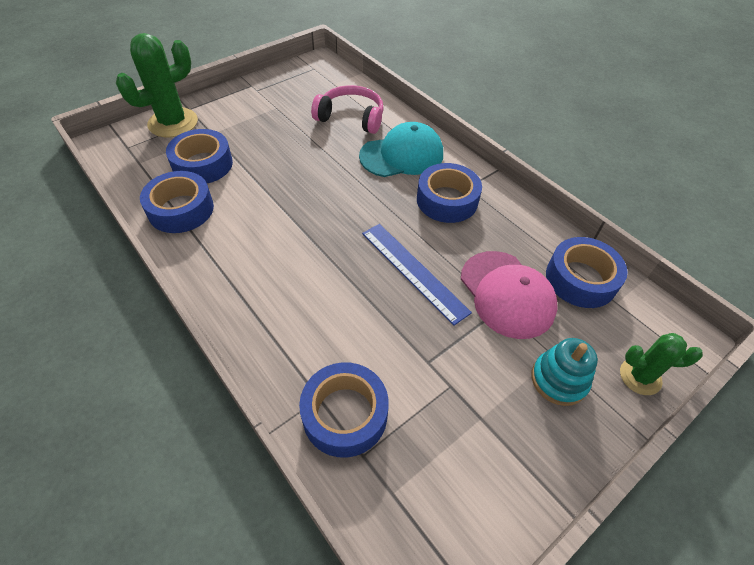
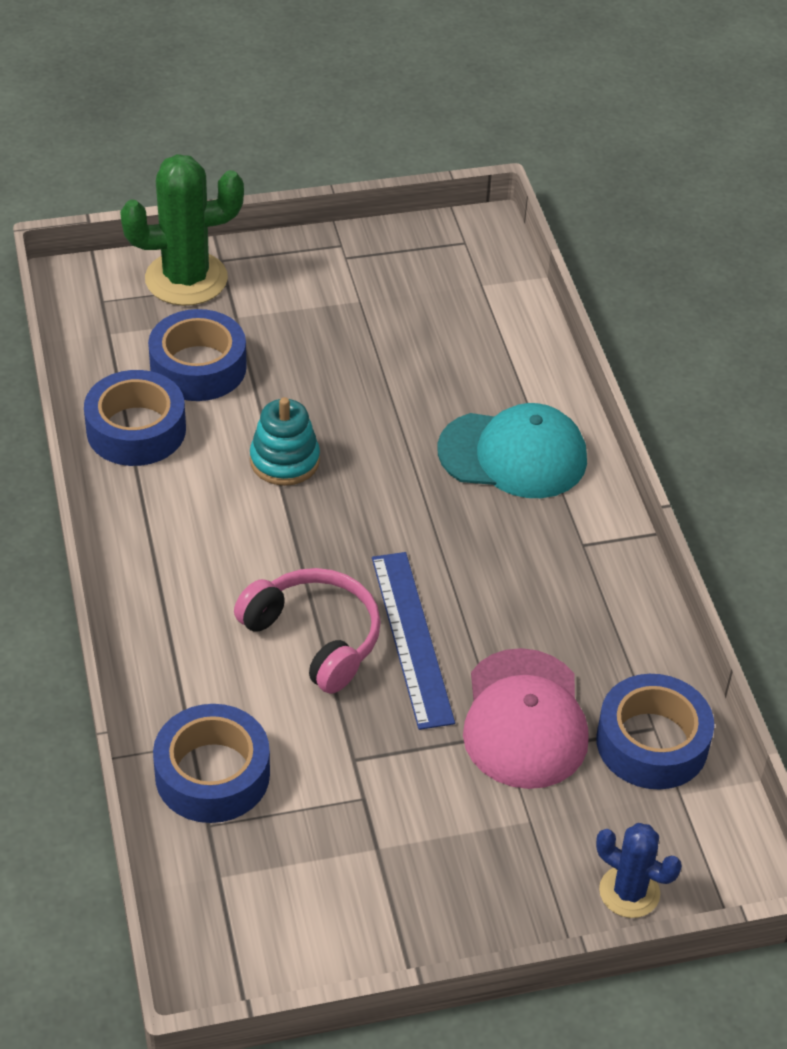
camera: 25 degrees right, 5 degrees down
(351, 117) = (472, 360): pink headphones -> pink headphones (315, 637)
(447, 200) = (534, 553): blue tape -> none
(559, 380) = (512, 849): turquoise stacking toy -> turquoise stacking toy (284, 460)
(640, 376) = (629, 892): green cactus -> blue cactus

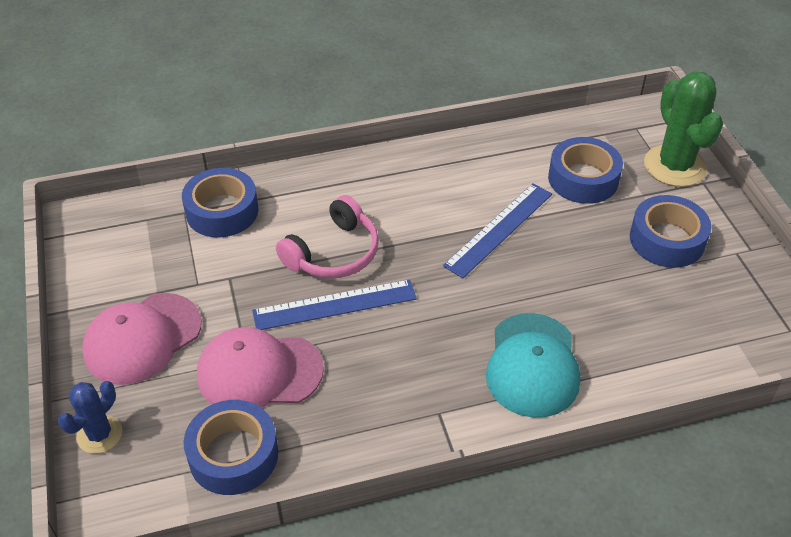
camera: 90 degrees right, 0 degrees up
(136, 430) = (513, 154): blue tape -> blue tape (667, 240)
(284, 460) = (499, 229): turquoise stacking toy -> blue ruler
(466, 858) = (142, 338): none -> pink cap

